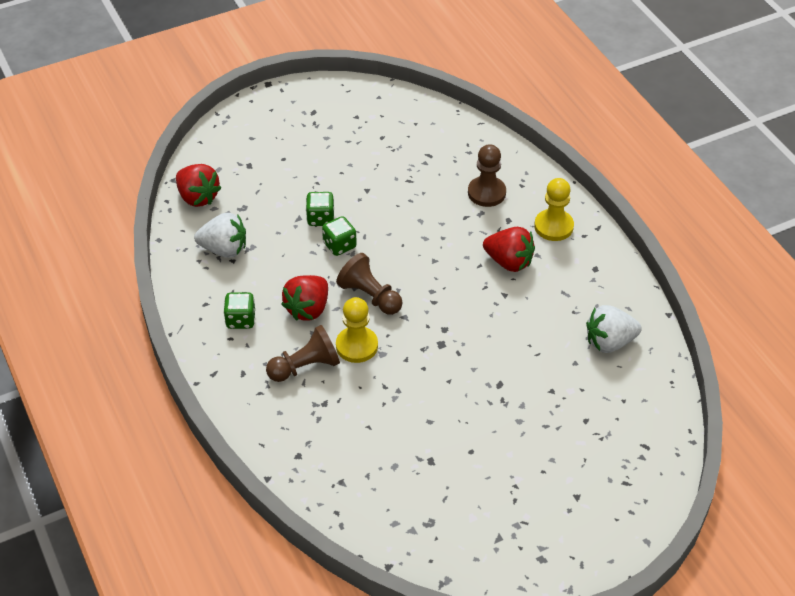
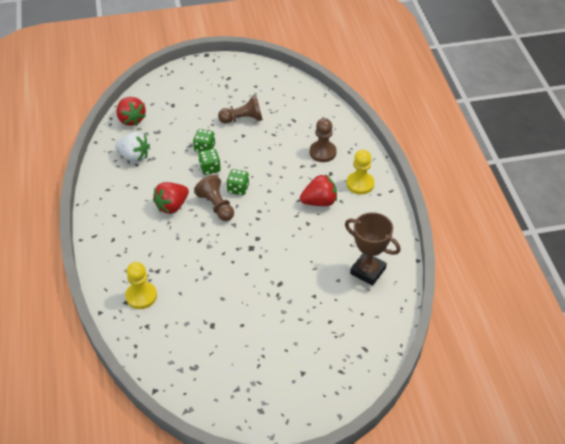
camera: 15 degrees right, 0 degrees up
(241, 320) = (125, 204): green dice -> green dice (238, 189)
(305, 367) = (155, 244): brown pawn -> brown pawn (243, 119)
(357, 346) = (194, 237): yellow pawn -> yellow pawn (141, 296)
(509, 262) = (319, 202): red strawberry -> red strawberry turned 60 degrees counterclockwise
(609, 342) = (368, 271): white strawberry -> brown trophy

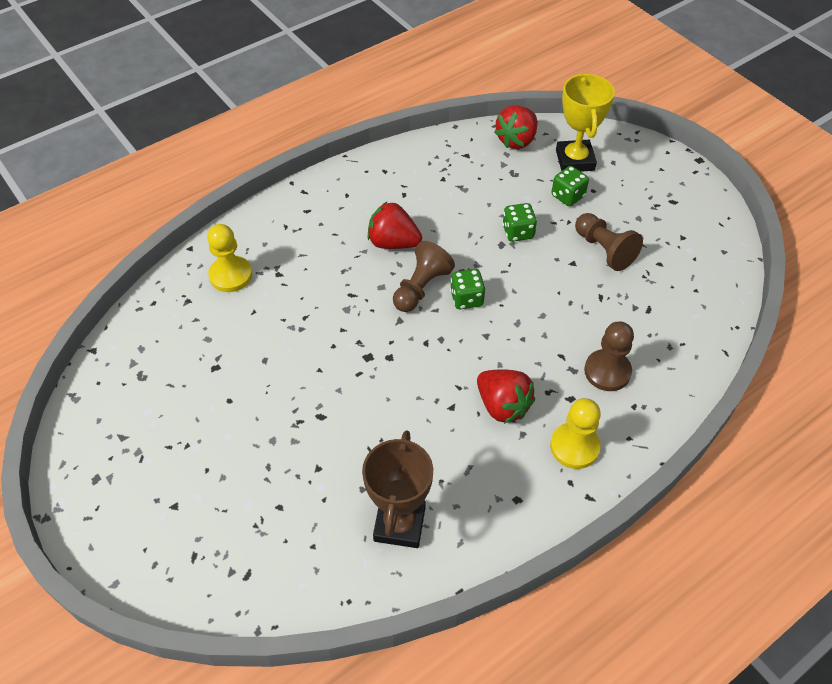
camera: 65 degrees right, 5 degrees up
(134, 156) = (455, 170): white strawberry -> none
(168, 102) = (575, 160): none -> yellow trophy
(210, 168) = (484, 253): green dice -> green dice (567, 196)

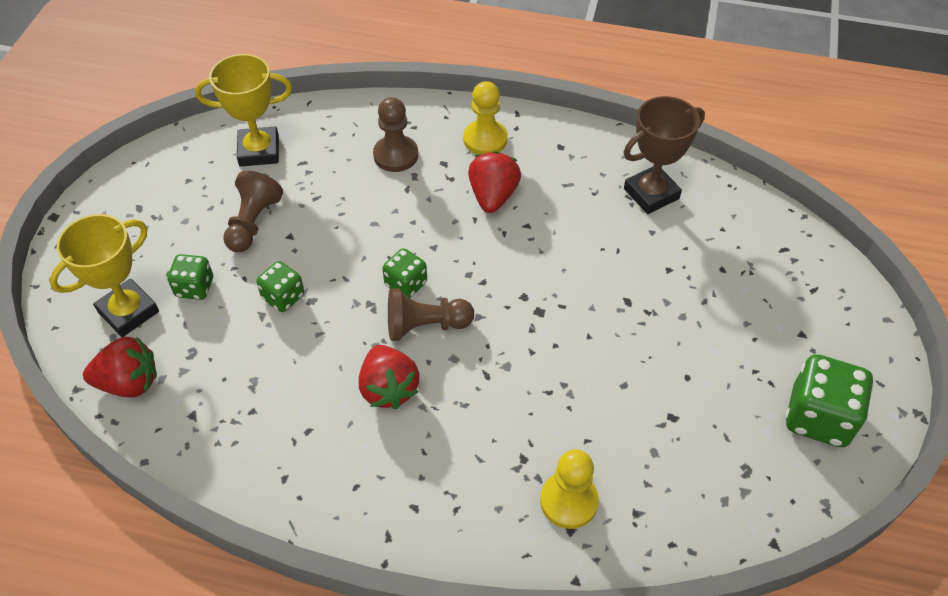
camera: 130 degrees left, 0 degrees up
(117, 450) = (818, 417): none -> green dice
(684, 290) = (259, 151): none -> yellow trophy

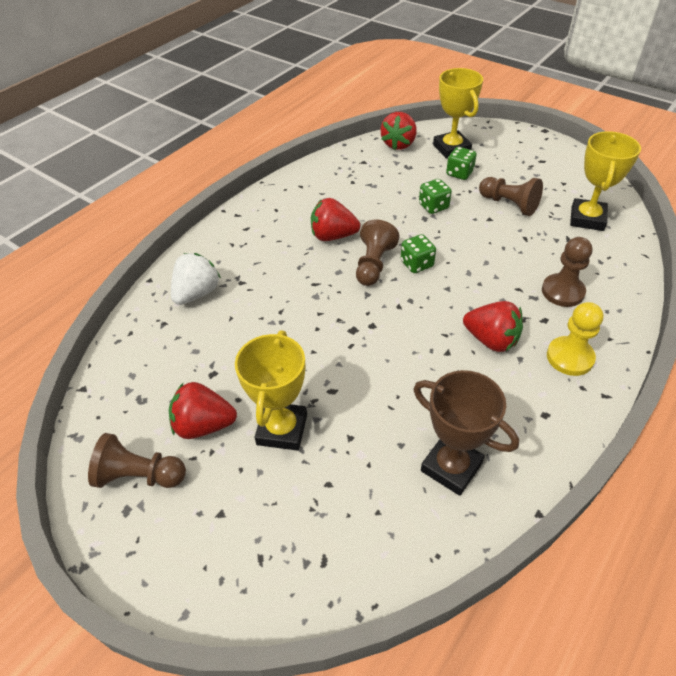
camera: 115 degrees right, 5 degrees down
(568, 501) = (197, 293): yellow pawn -> white strawberry
(651, 194) = (451, 467): brown trophy -> brown trophy turned 45 degrees counterclockwise
(695, 324) = (282, 429): none -> yellow trophy
(734, 391) = (204, 425): none -> red strawberry
(818, 417) = (140, 475): green dice -> brown pawn

